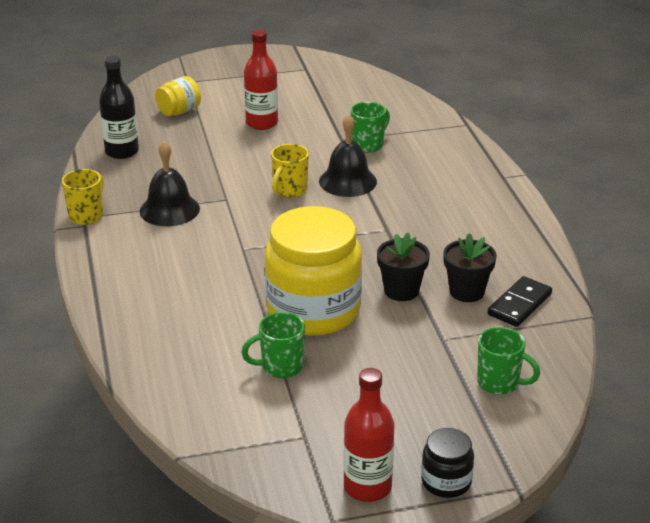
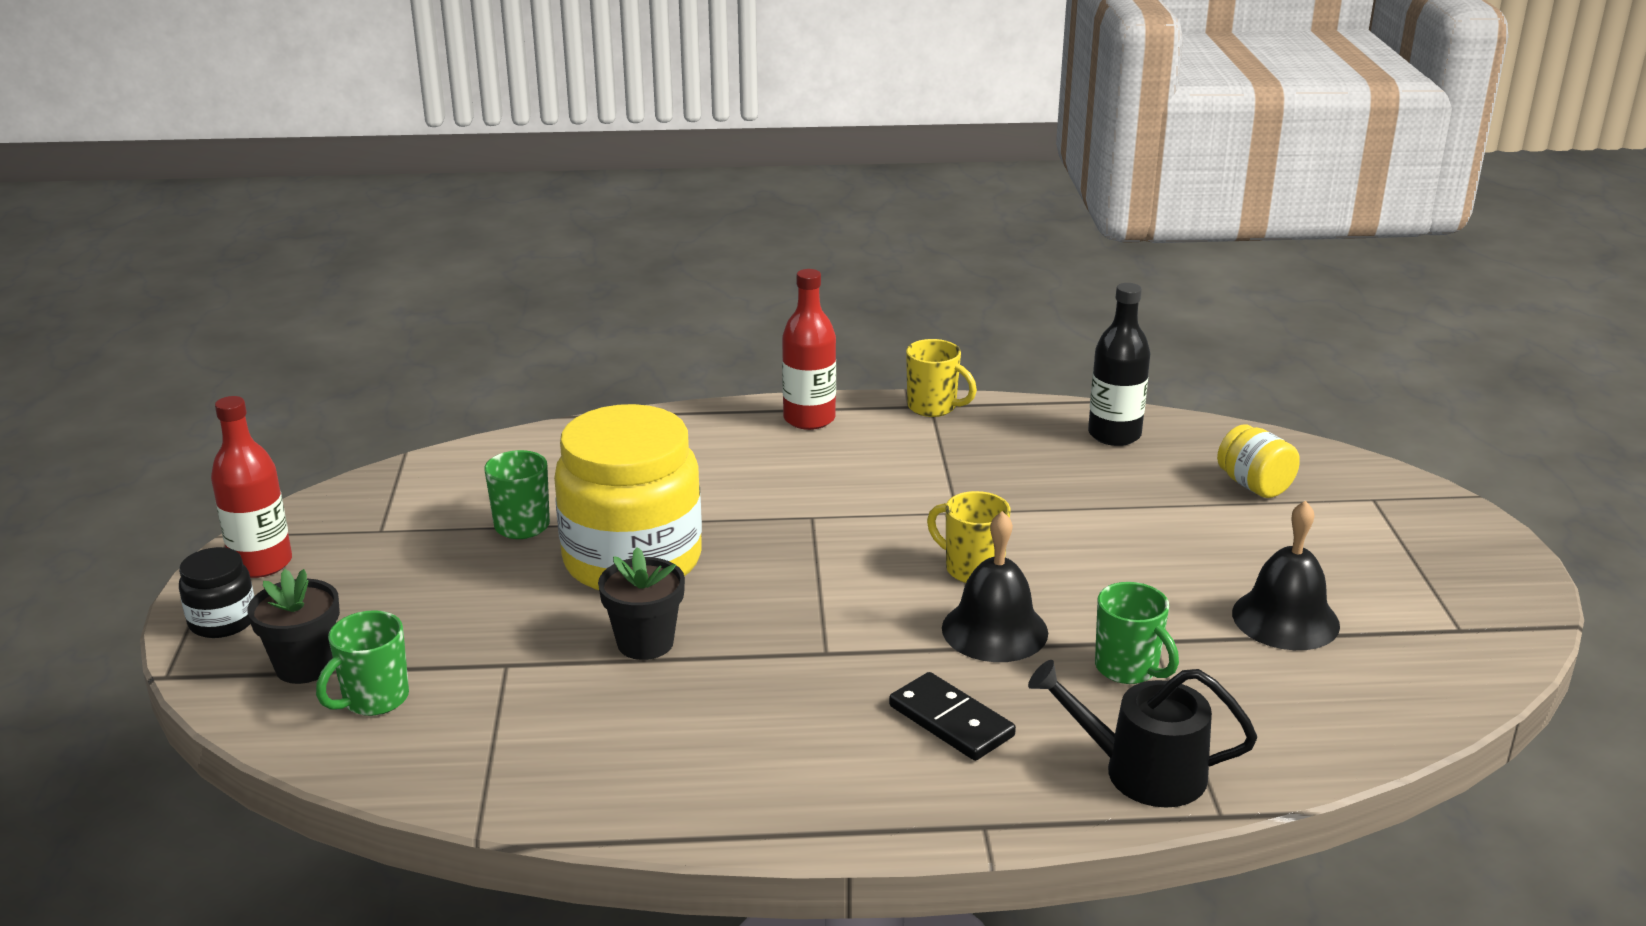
camera: 100 degrees right, 5 degrees down
(169, 209) = (935, 465): black bell -> black bell (1285, 619)
(262, 123) = (1214, 561): red bottle -> red bottle (809, 419)
(446, 141) = (1142, 771): none -> black watering can
(466, 292) = (613, 708): black flower pot -> black flower pot (305, 666)
(519, 304) = (551, 759): black domino -> black domino (951, 721)

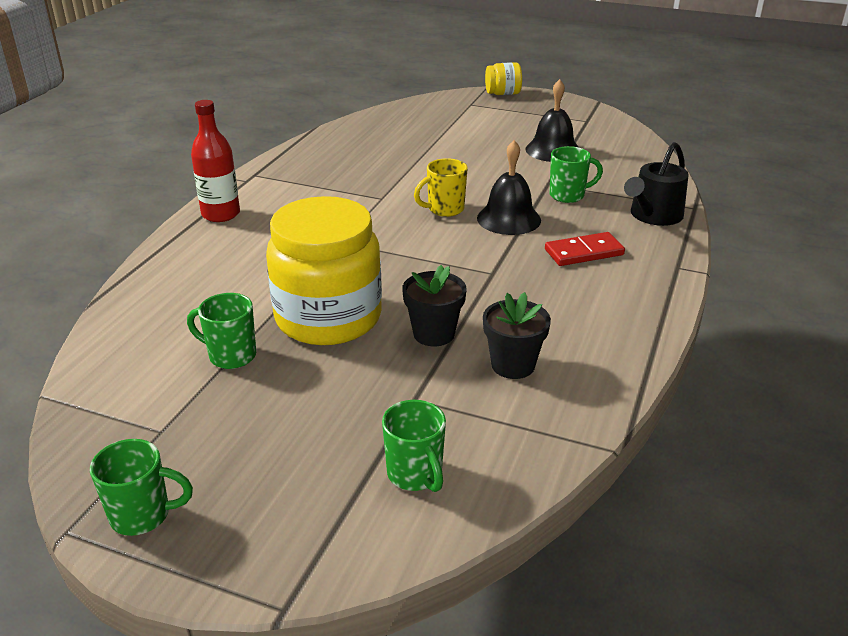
camera: 65 degrees left, 5 degrees up
(223, 621) = (221, 555): black jar -> none
(261, 563) = (142, 515): red bottle -> green mug
(305, 666) = (338, 509): black flower pot -> black flower pot (513, 365)
(933, 407) = (258, 174): yellow mug -> none
(951, 721) = (584, 252): black domino -> red domino
(1114, 435) = (349, 138): black bottle -> none
(1254, 486) = (434, 123): yellow jar -> yellow jar (503, 94)

